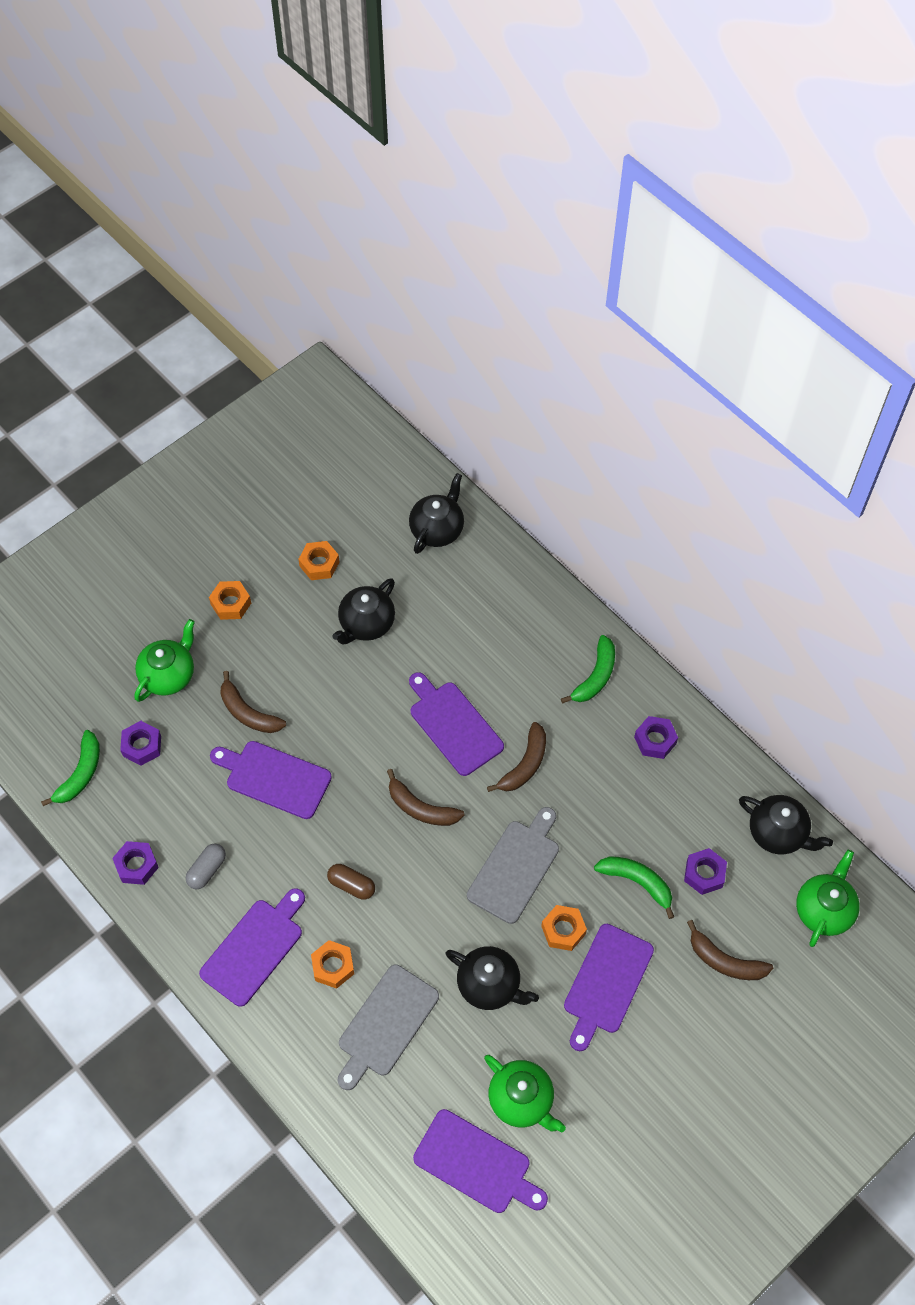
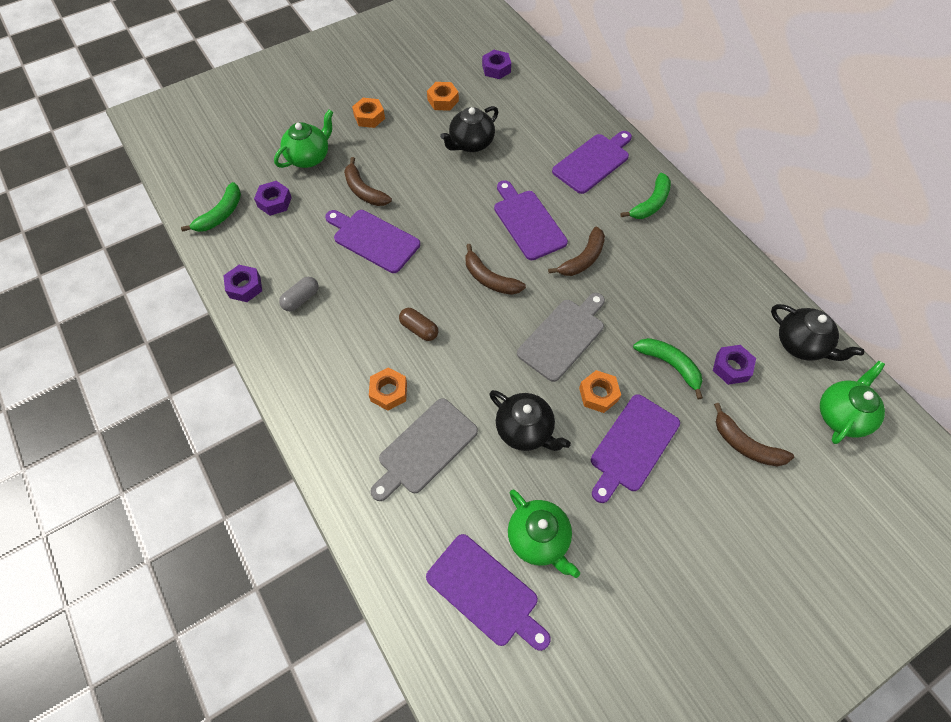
camera: 10 degrees right, 0 degrees up
(254, 948) = (325, 366): purple cutting board -> purple cutting board (593, 162)
(437, 529) = (538, 90): black teapot -> none
(655, 740) = (696, 257): purple nut -> purple nut (496, 69)

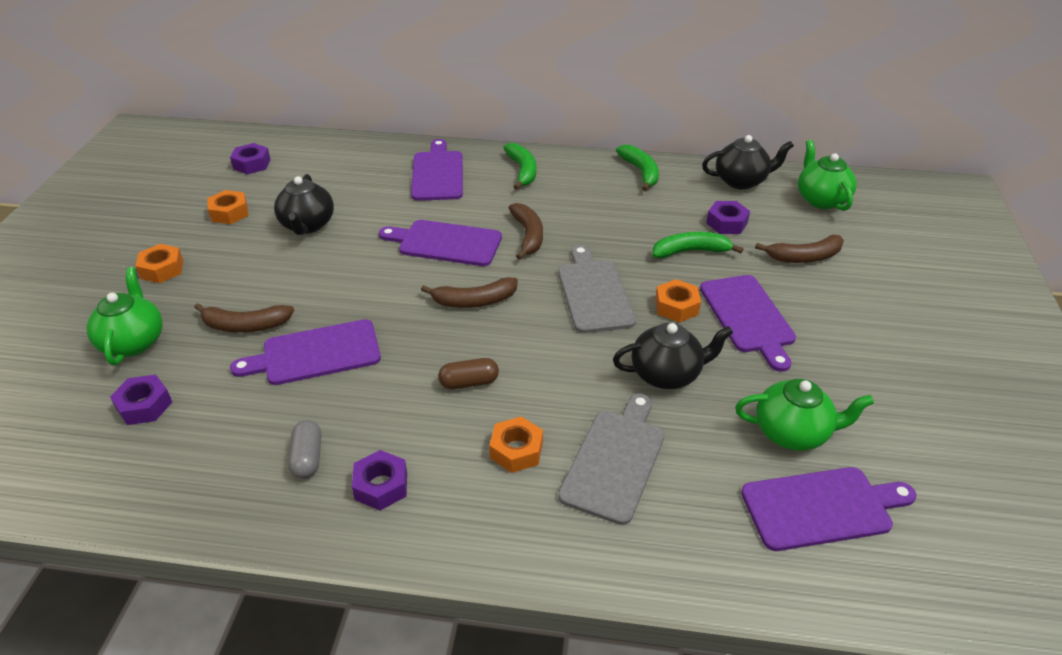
camera: 50 degrees left, 20 degrees down
(221, 214) = (82, 466): green banana -> green banana (640, 172)
(245, 287) = (219, 502): purple nut -> purple nut (381, 486)
(425, 448) = (615, 460): grey cutting board -> grey cutting board turned 150 degrees counterclockwise

